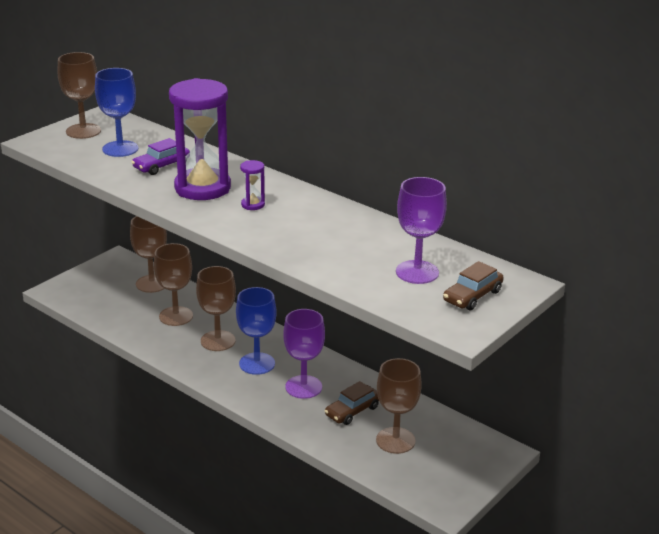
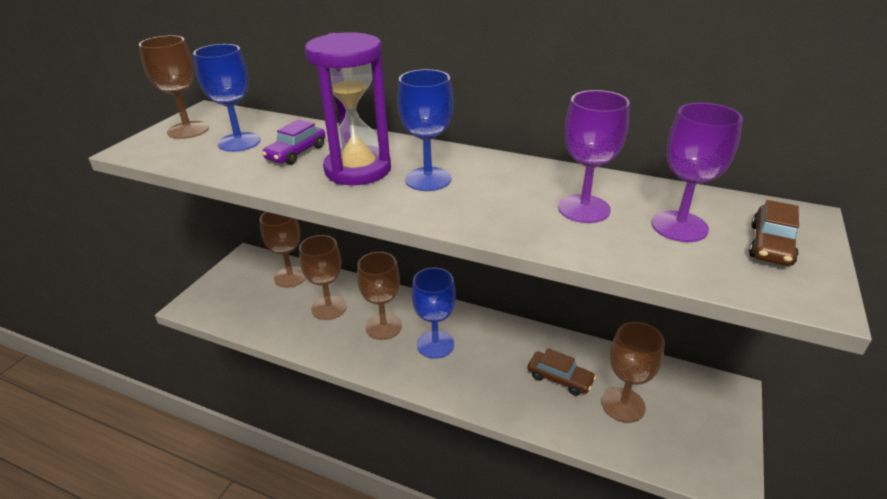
camera: 15 degrees left, 5 degrees up
(253, 205) = (428, 179): purple hourglass -> blue goblet
(303, 387) = (496, 361): purple goblet -> purple goblet (584, 209)
(352, 411) = (559, 378): brown car -> brown car turned 90 degrees counterclockwise

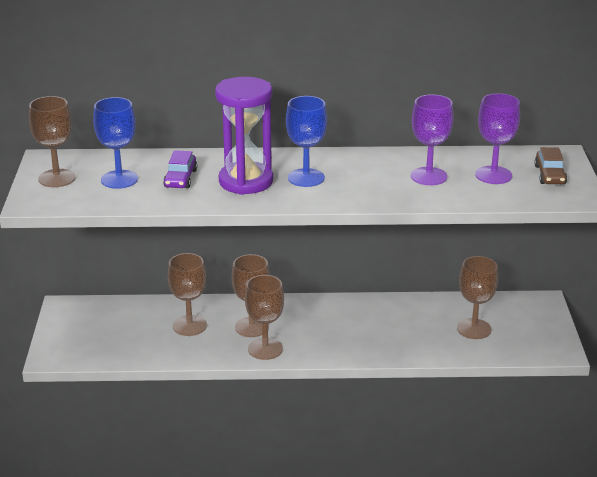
camera: 25 degrees left, 5 degrees down
(290, 277) = (128, 311): brown goblet -> brown goblet (265, 349)
(435, 344) = (306, 328): blue goblet -> none
(559, 378) = (419, 325): brown car -> none

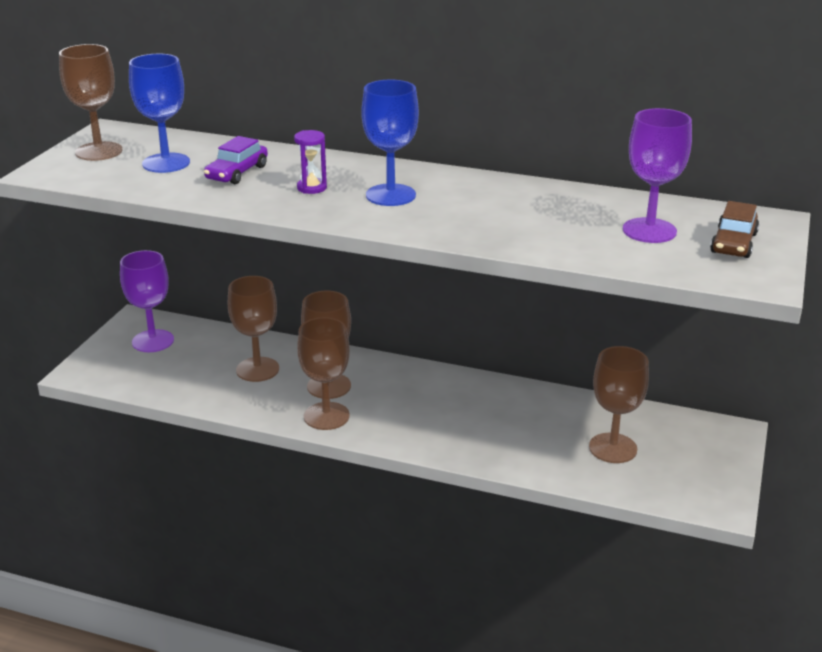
camera: 20 degrees right, 0 degrees up
(246, 181) = (312, 188): purple hourglass -> purple hourglass, size x0.41
(428, 176) = (555, 218): purple goblet -> purple goblet (153, 341)

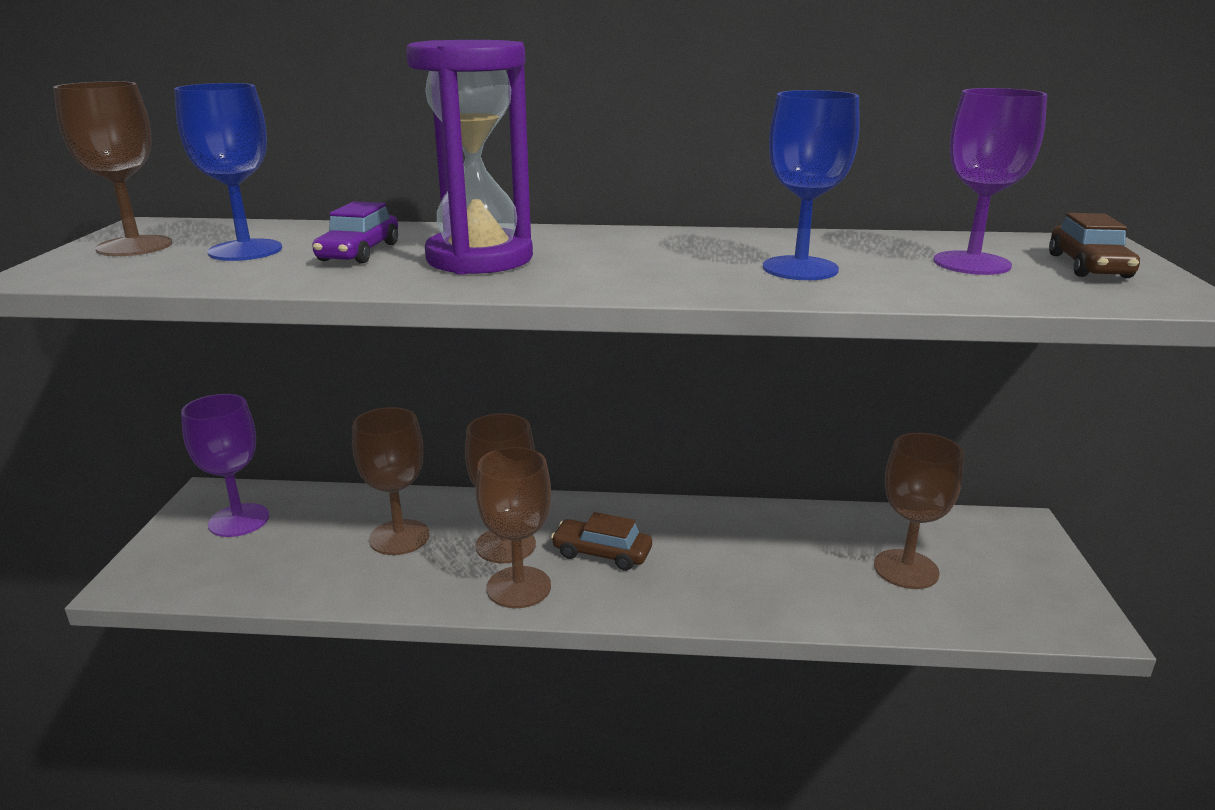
camera: 15 degrees left, 5 degrees down
(312, 188) = (479, 259): purple hourglass -> purple hourglass, size x2.45
(390, 195) = (598, 257): blue goblet -> blue goblet (800, 268)
(394, 402) = (602, 553): none -> brown car

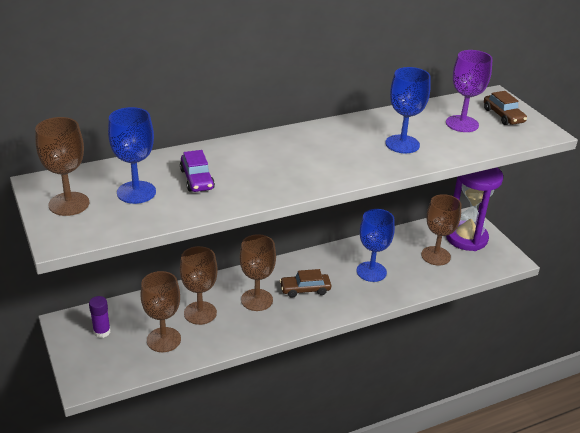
camera: 30 degrees left, 10 degrees up
(239, 520) = (102, 332): purple goblet -> purple glue stick
(479, 259) = (261, 170): purple hourglass -> purple hourglass (466, 238)
(518, 587) = (282, 319): brown goblet -> brown goblet (163, 340)
(750, 560) = (371, 272): none -> blue goblet

